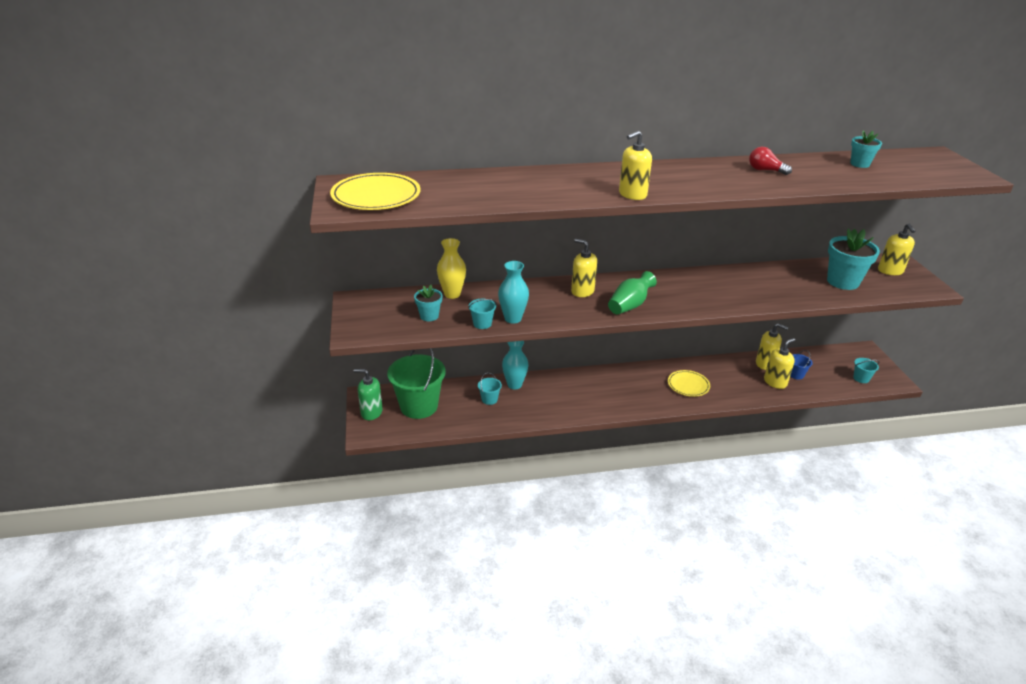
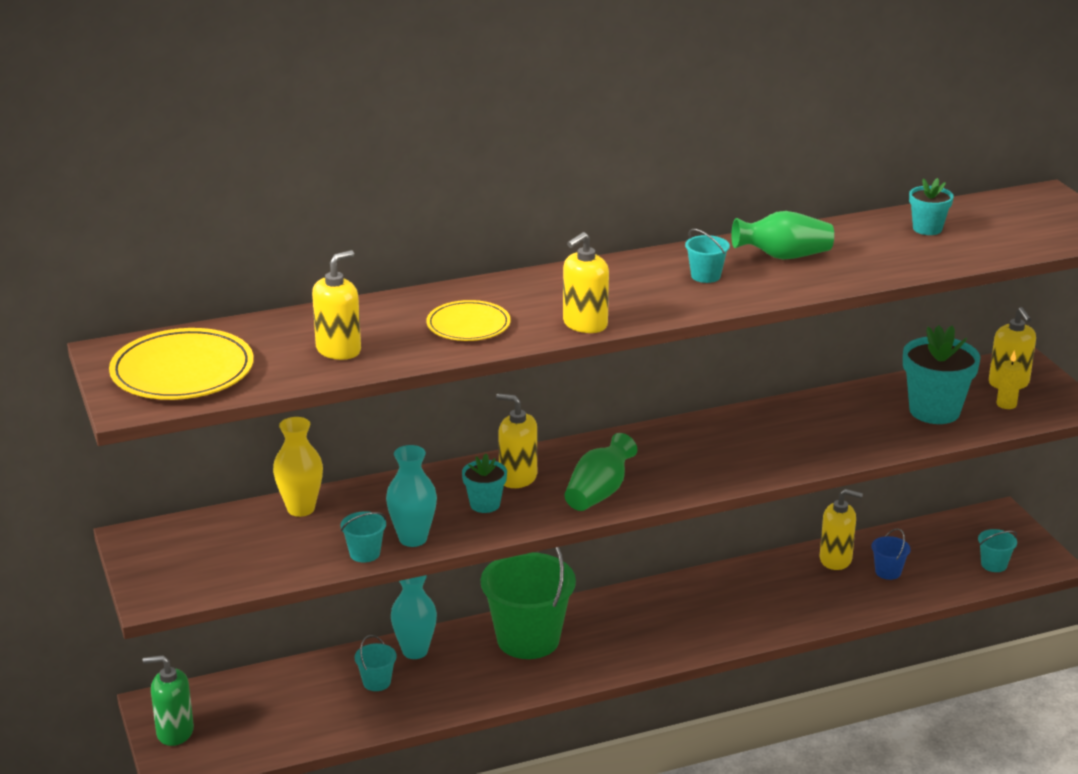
camera: 10 degrees left, 5 degrees down
(419, 406) = (256, 710): green bucket -> green bucket (528, 639)
(429, 316) = (273, 551): turquoise flower pot -> turquoise flower pot (485, 504)
(688, 385) = (711, 613): yellow plate -> yellow plate (468, 325)
(714, 176) = (705, 276): none -> turquoise bucket
(765, 170) = (783, 256): red light bulb -> green vase
(775, 382) = (854, 589): yellow soap dispenser -> yellow soap dispenser (339, 350)
(889, 283) = (1006, 404): none -> yellow candle

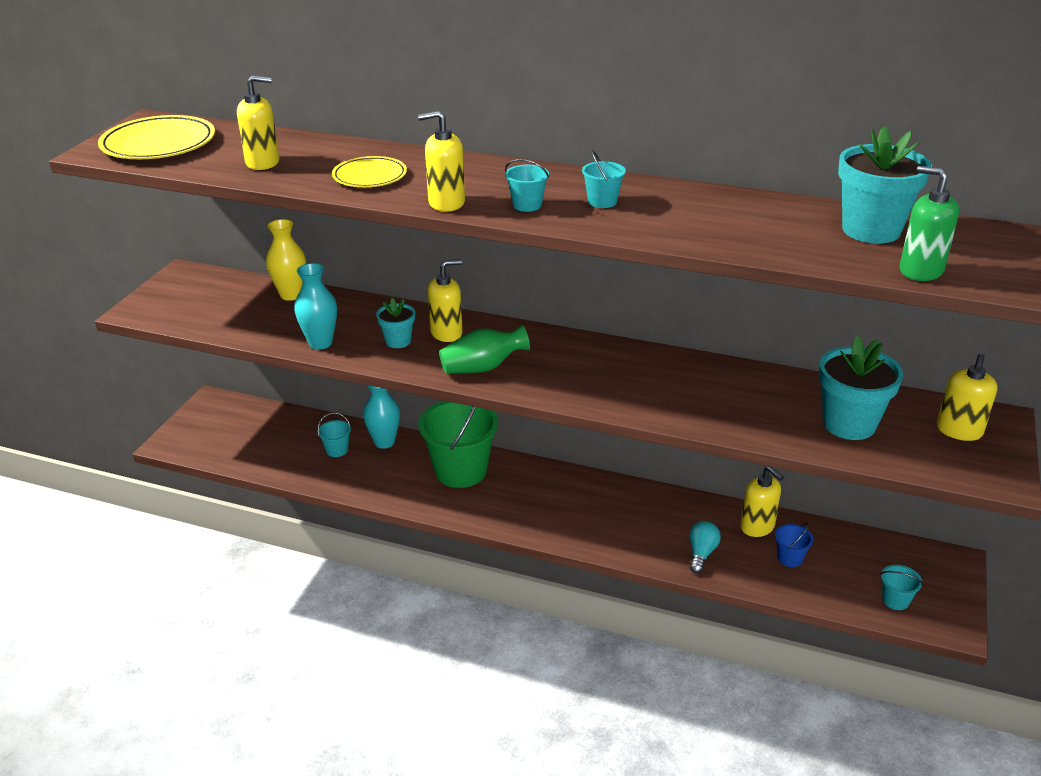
camera: 40 degrees right, 5 degrees up
(174, 732) = (197, 422): green soap dispenser -> green soap dispenser (920, 270)
(365, 553) = (279, 339): turquoise bucket -> turquoise bucket (527, 205)
(517, 477) = (446, 333): yellow soap dispenser -> yellow soap dispenser turned 90 degrees clockwise
(783, 256) = (694, 209): green vase -> none
(820, 603) = (701, 553): none -> turquoise light bulb
(927, 229) = (871, 230): turquoise flower pot -> turquoise flower pot, size x1.81
(1006, 404) = (930, 447): yellow candle -> none

